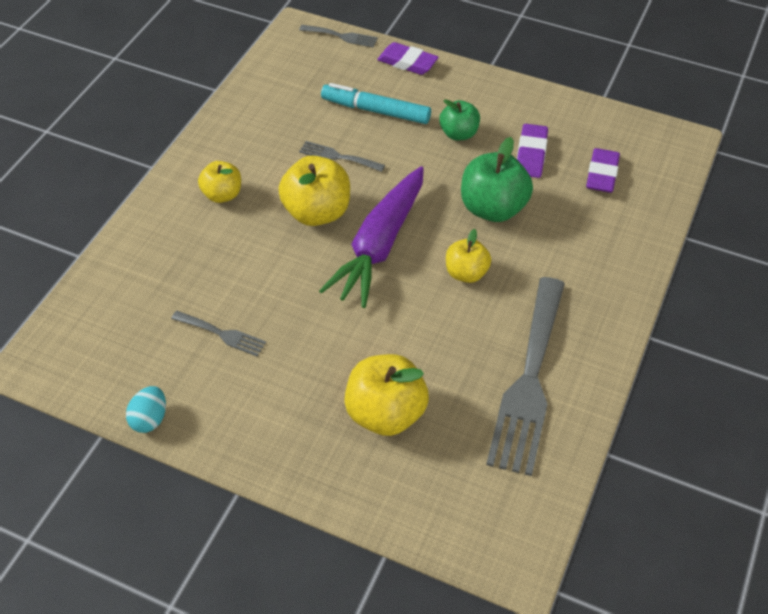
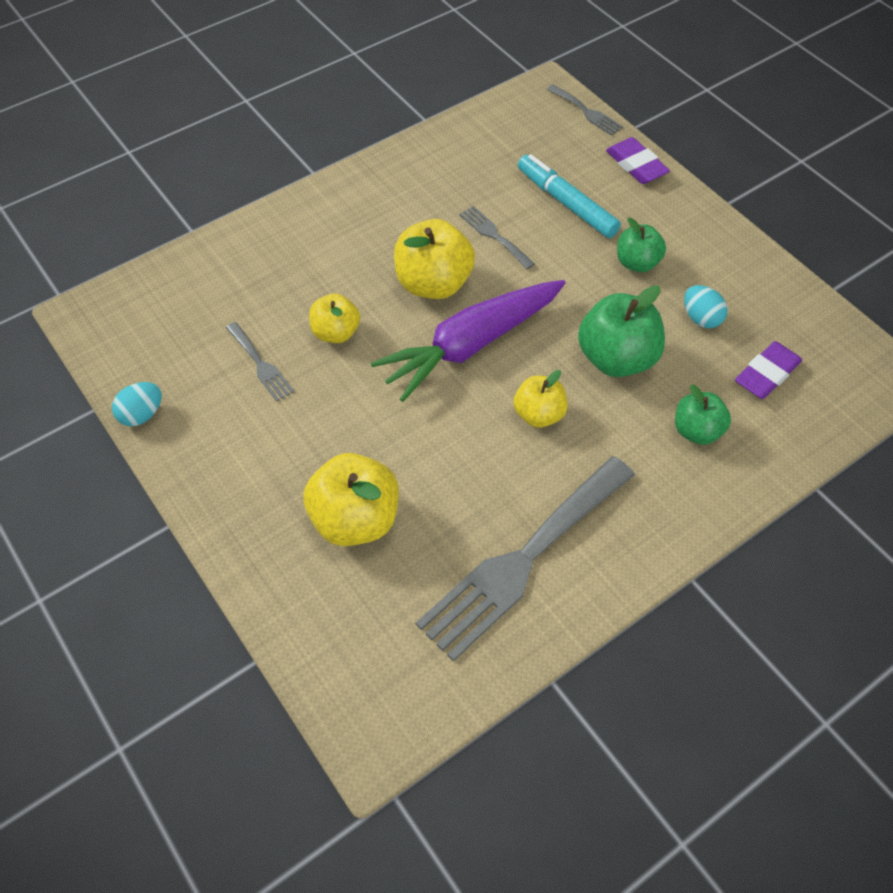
camera: 30 degrees right, 5 degrees up
(222, 195) = (356, 227): yellow apple -> yellow apple (336, 333)
(531, 154) = (701, 318): purple eraser -> turquoise egg
(583, 234) = (697, 431): none -> green apple

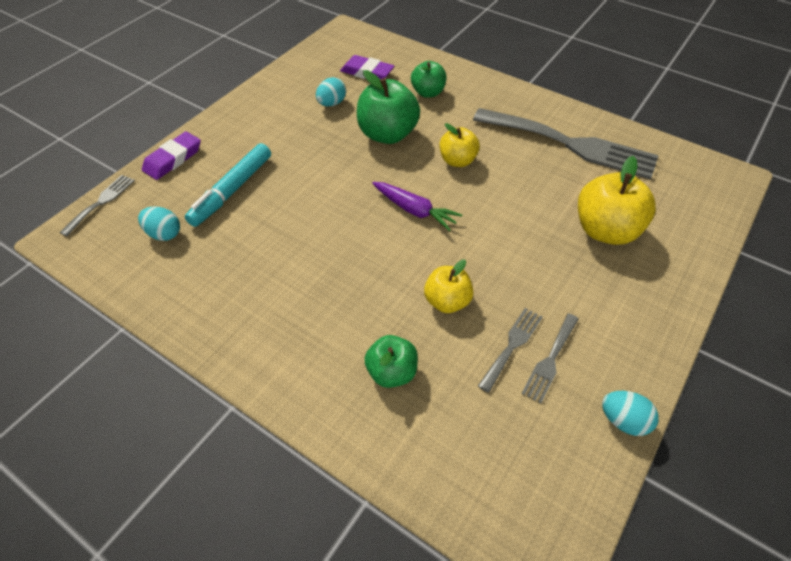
camera: 110 degrees left, 5 degrees down
(433, 283) = (360, 251): yellow apple -> none
(471, 345) = (414, 210): purple carrot -> purple carrot, size x0.54
(494, 235) = (286, 226): grey fork -> grey fork (550, 360)
(523, 149) = (164, 234): none -> turquoise egg
(637, 263) = (289, 140): green apple -> green apple (392, 372)

